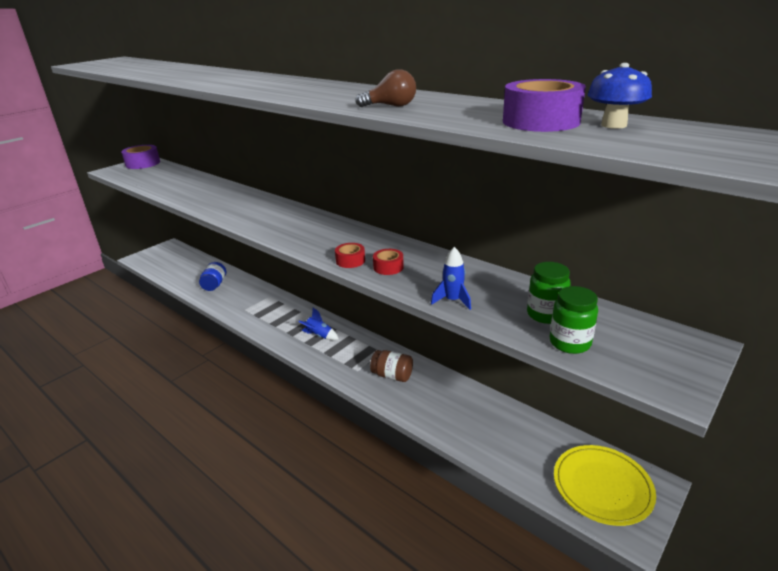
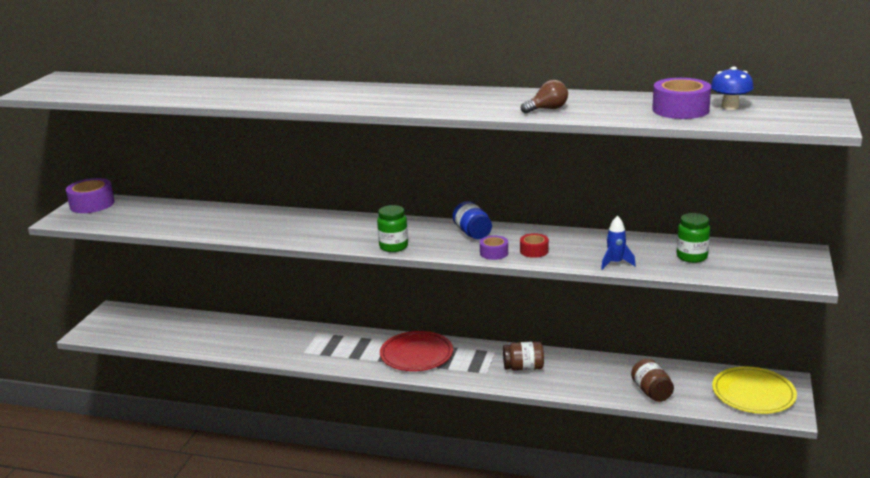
camera: 25 degrees left, 5 degrees down
(214, 285) = (234, 337): blue jar -> blue jar (472, 233)
(319, 336) = (416, 354): blue rocket -> red plate
(350, 261) = (494, 253): red tape -> purple tape
(490, 443) = (651, 392): none -> brown jar
(569, 343) = (724, 270): green jar -> green jar (393, 247)

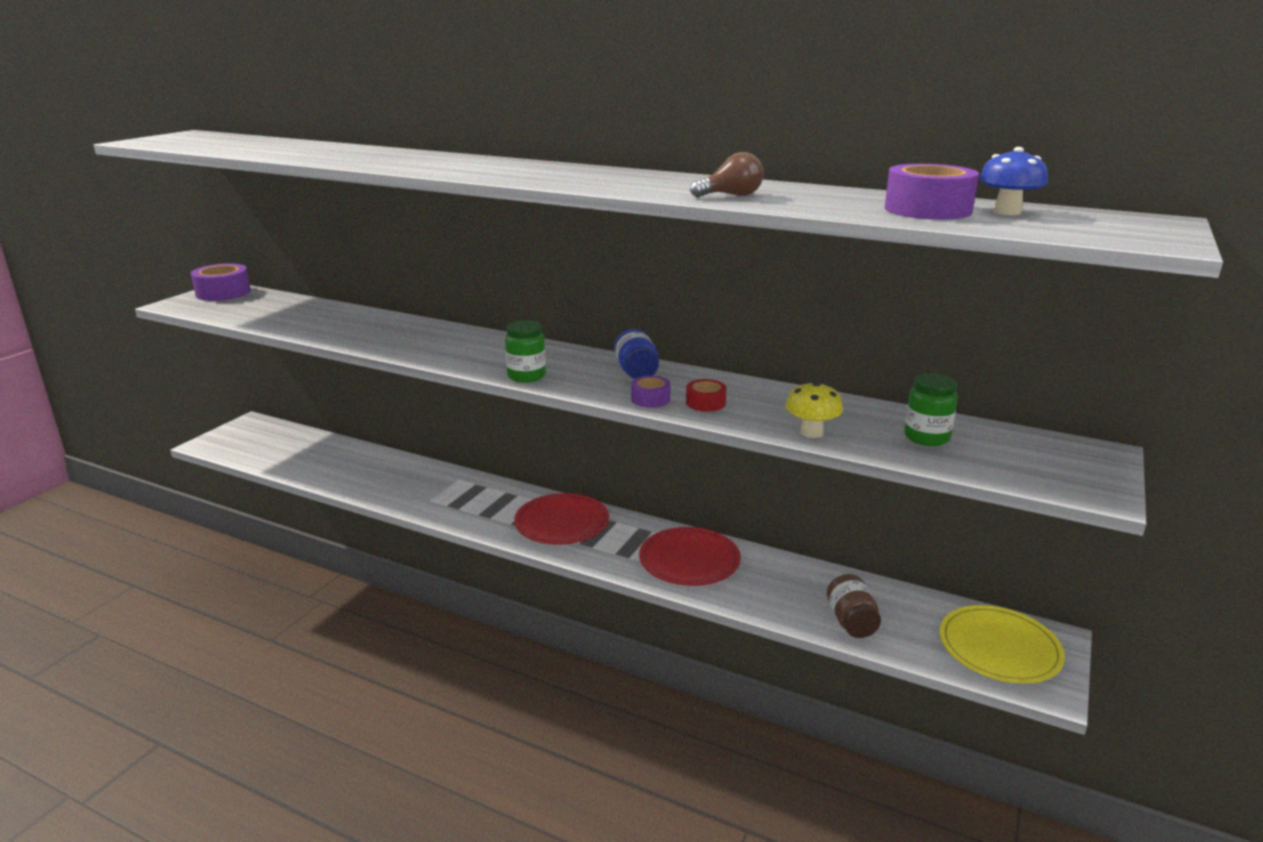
camera: 10 degrees right, 0 degrees up
(523, 367) = (689, 560): brown jar -> red plate
(615, 263) = (811, 432): blue rocket -> yellow mushroom

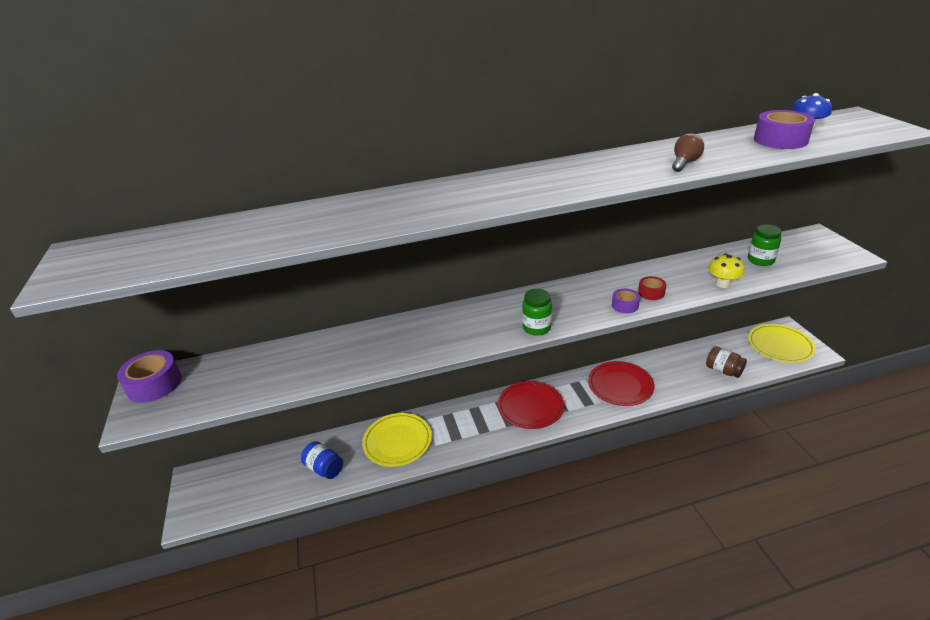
camera: 40 degrees left, 10 degrees up
(407, 481) = (397, 441): none -> yellow plate
(636, 372) = (581, 291): blue jar -> blue jar (324, 468)

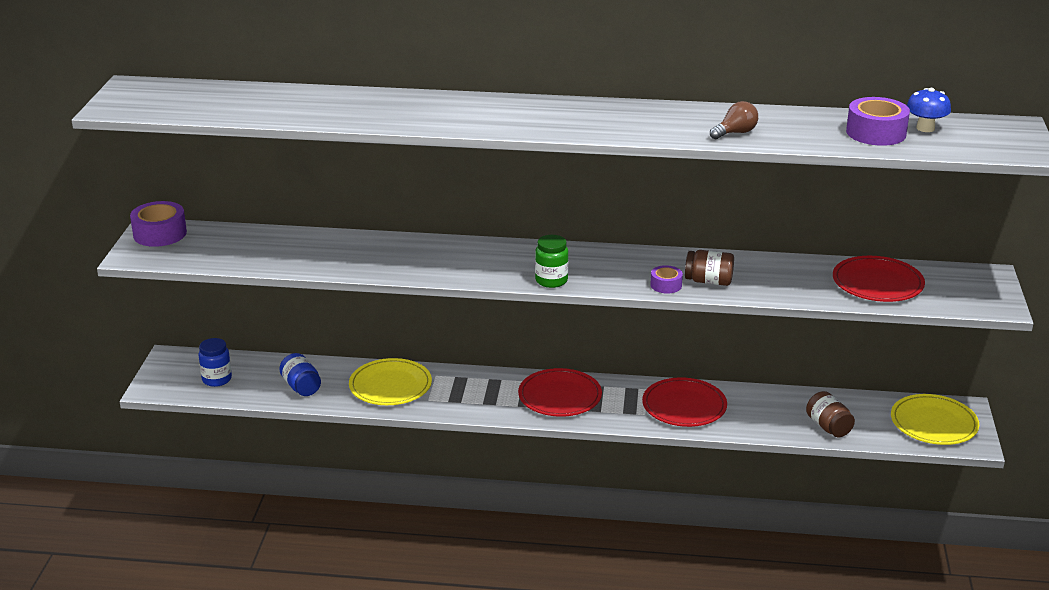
camera: 20 degrees right, 5 degrees down
(246, 486) = (217, 379): none -> blue jar
(651, 292) = (708, 281): red tape -> brown jar
(722, 284) = (800, 293): yellow mushroom -> none
(760, 260) = (877, 283): green jar -> red plate

